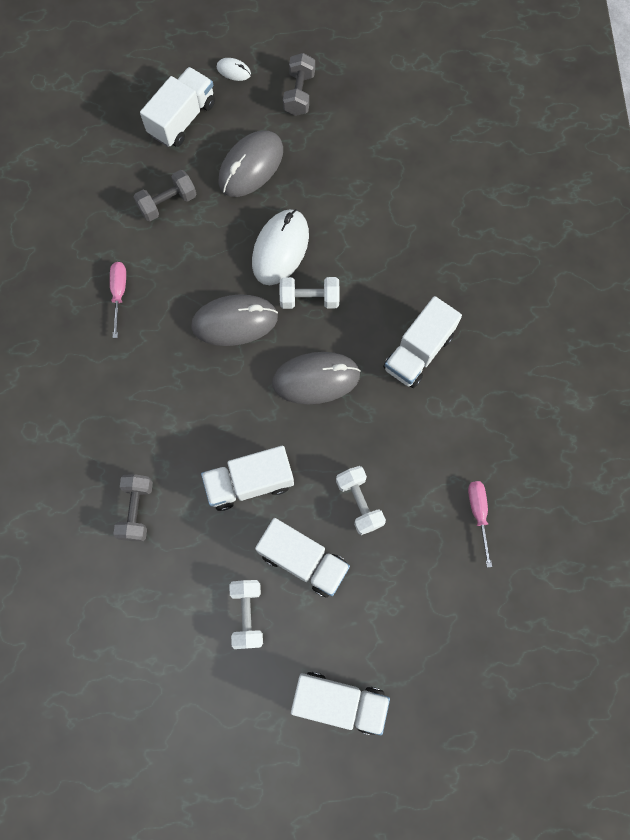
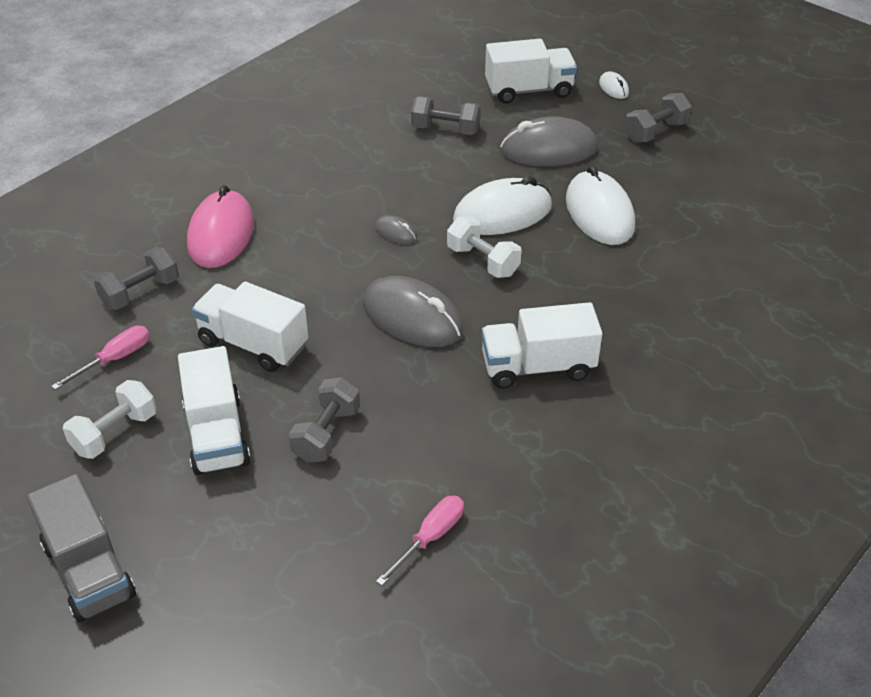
camera: 45 degrees right, 30 degrees down
(119, 294) = (328, 156): pink screwdriver -> pink screwdriver (114, 359)
(129, 420) = (221, 234): none -> pink mouse
(235, 322) = (396, 232): grey mouse -> grey mouse, size x0.45
(335, 198) = (599, 213): none -> white mouse
(339, 702) = (89, 571): white truck -> grey truck
(359, 503) = (326, 434): white dumbbell -> grey dumbbell

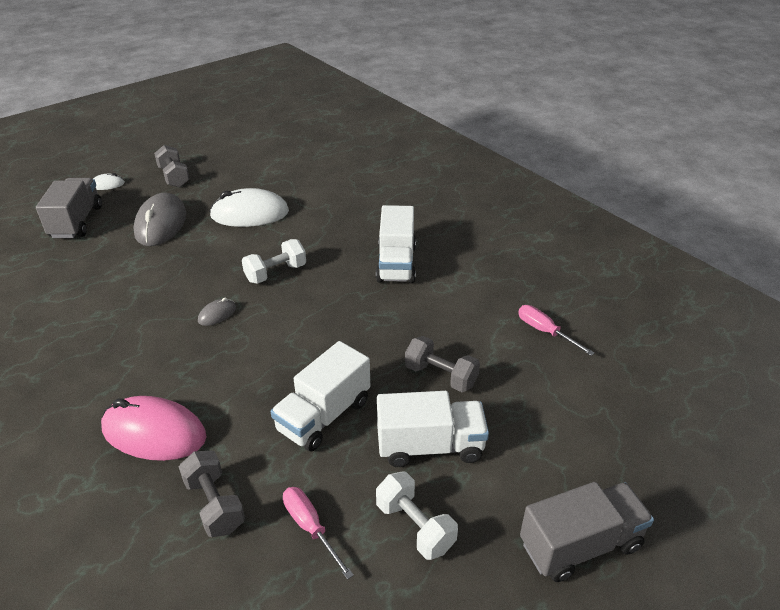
camera: 80 degrees left, 5 degrees down
(412, 317) = (325, 316): grey mouse -> none
(445, 129) = (95, 271): grey dumbbell -> none
(502, 213) = (225, 256): white mouse -> none
(529, 90) = (76, 222): white truck -> grey truck

